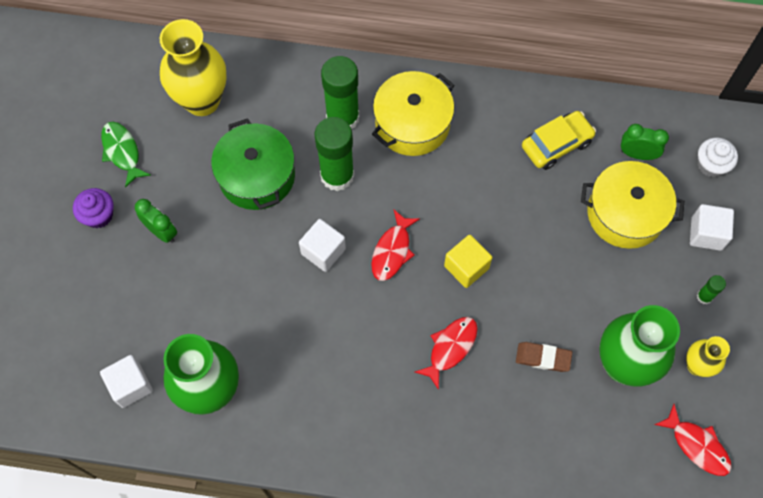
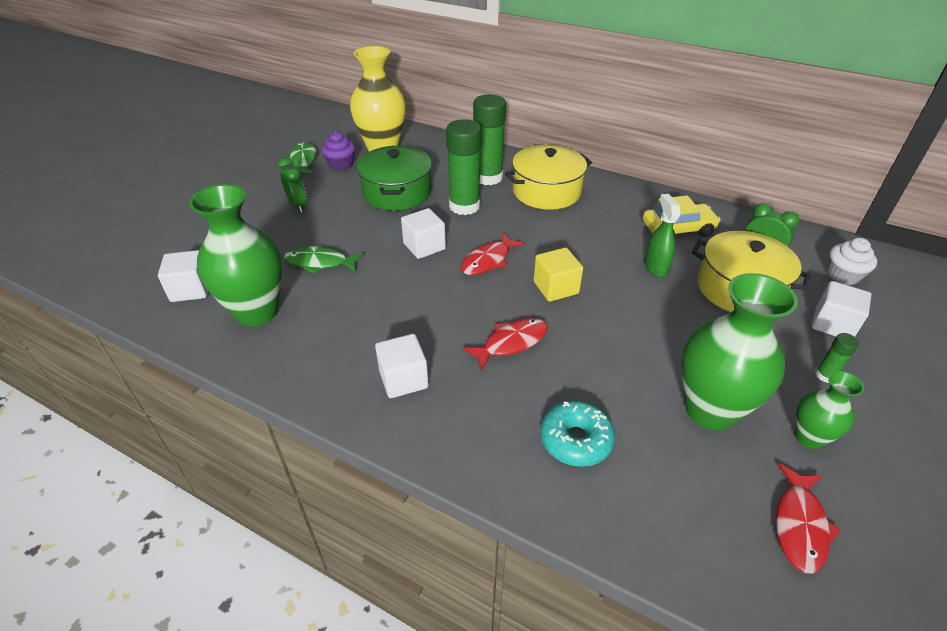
camera: 20 degrees right, 25 degrees down
(98, 215) = (257, 187): purple cupcake -> purple cupcake (341, 164)
(233, 308) = (320, 263): none -> green fish
(378, 419) = (403, 379): none -> white cube
(531, 429) = (575, 440): none -> turquoise donut
(543, 358) = (612, 378): brown eraser -> none
(547, 208) = (655, 267): none -> green spray bottle
(697, 365) = (808, 437): yellow vase -> green vase
(697, 445) = (800, 525): red fish -> red fish turned 45 degrees clockwise

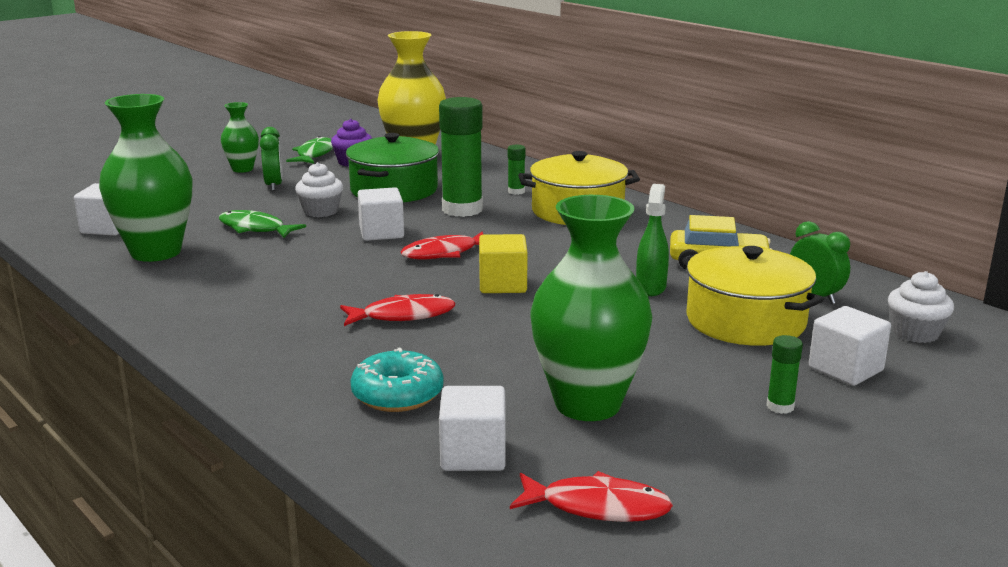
camera: 20 degrees right, 20 degrees down
(358, 230) = (321, 211): none -> white cupcake
(403, 379) = (256, 320): white cube -> white cube (473, 455)
(488, 177) = (516, 191): green glue stick -> green glue stick, size x0.45
(800, 525) = (597, 507): red fish -> red fish turned 120 degrees counterclockwise
(808, 437) = (693, 448): green vase -> green vase (242, 169)

